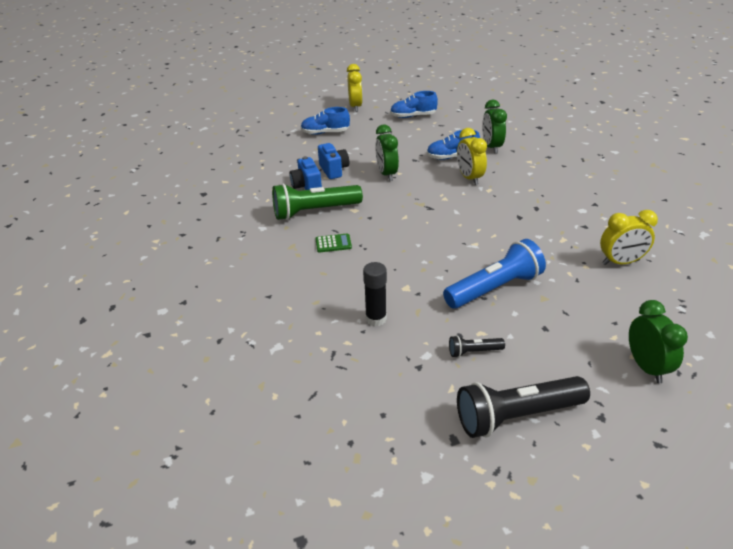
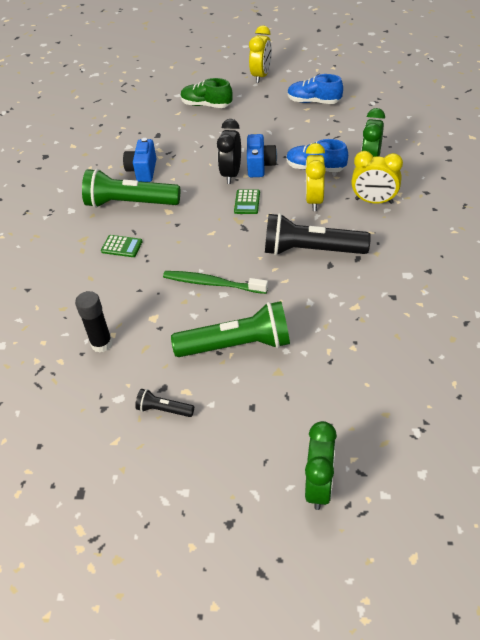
camera: 25 degrees right, 10 degrees up
(325, 133) = (206, 105): blue shoe -> green shoe
(334, 170) = (182, 156): blue camera -> blue camera (260, 166)
(387, 174) = (231, 174): green clock -> black clock
(416, 190) = (247, 202): none -> green calculator
(436, 251) = (213, 283): none -> green toothbrush
(495, 288) = (237, 345): blue flashlight -> green flashlight
(516, 416) = (151, 491): black flashlight -> black flashlight (311, 250)
(620, 262) = (396, 354): yellow clock -> yellow clock (374, 201)

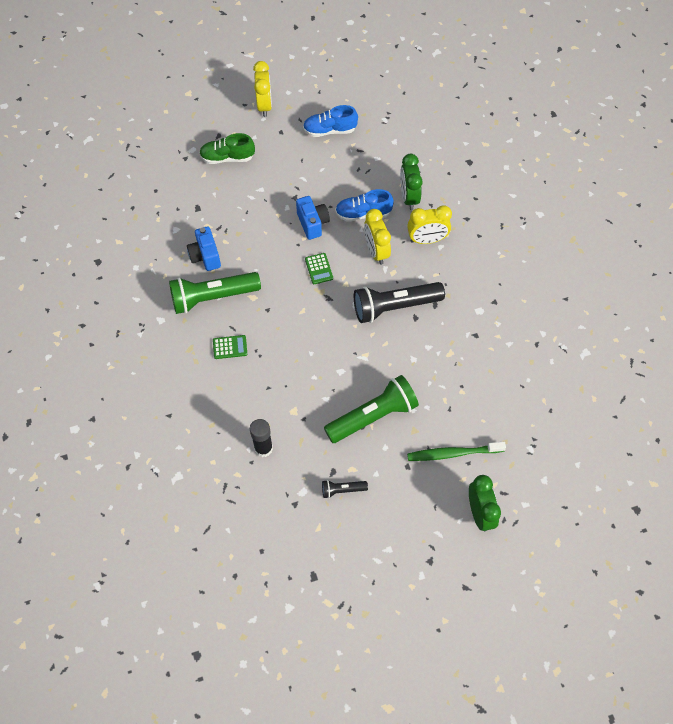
camera: 25 degrees left, 15 degrees up
(213, 283) = (327, 363): green toothbrush -> green toothbrush (453, 453)
(231, 174) = (290, 239): black clock -> none

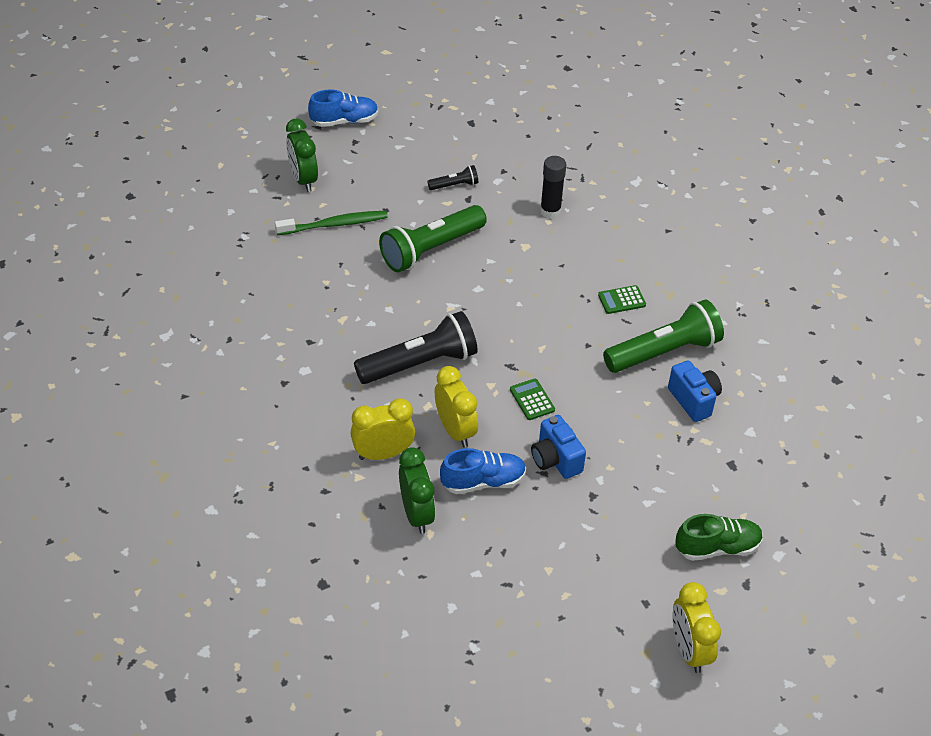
camera: 170 degrees right, 15 degrees down
(329, 130) = (564, 615): blue shoe -> blue shoe (344, 121)

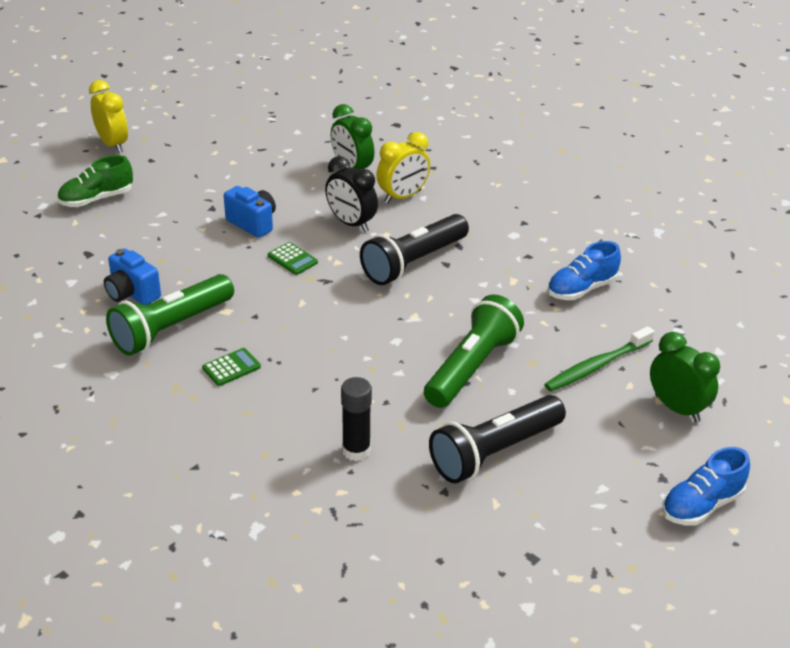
camera: 160 degrees right, 10 degrees down
(455, 185) = (494, 452): black flashlight -> black flashlight, size x2.15
(455, 430) = (351, 223): yellow clock -> black clock
(483, 481) = (309, 197): blue shoe -> blue shoe (581, 289)

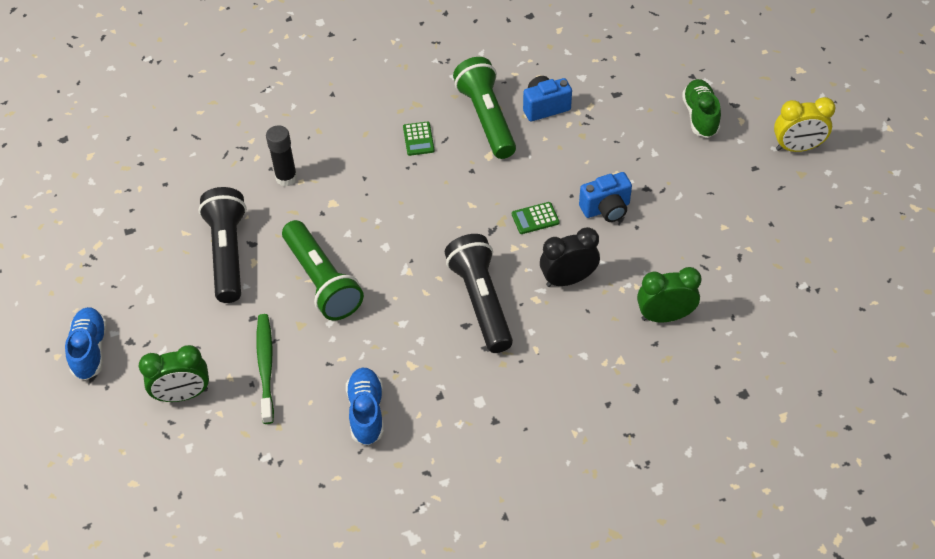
camera: 120 degrees right, 15 degrees up
(402, 196) = (593, 338): yellow clock -> none

